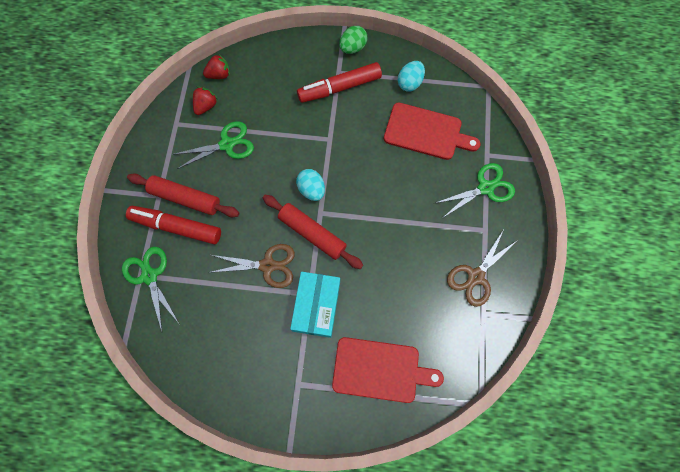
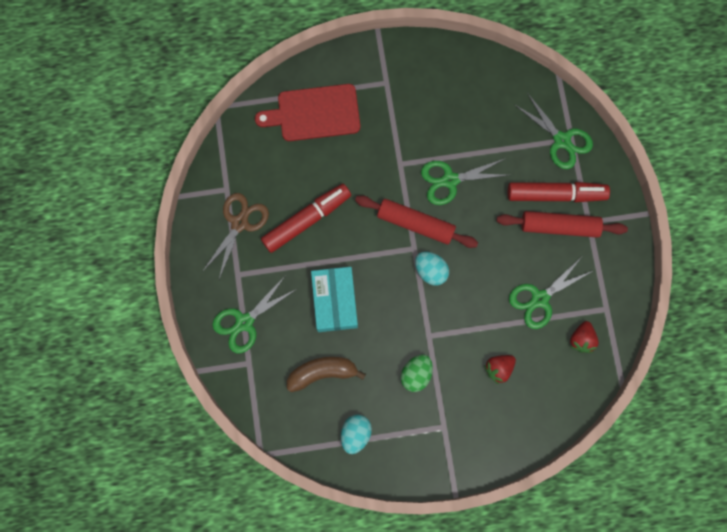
camera: 165 degrees right, 5 degrees up
(219, 75) = (582, 384): red strawberry -> red strawberry (498, 368)
(268, 265) = (450, 180): brown scissors -> green scissors
(316, 306) = (390, 154): turquoise box -> turquoise box (334, 301)
(339, 88) = (436, 405): red marker -> red marker (306, 220)
(352, 48) = (436, 466): green egg -> green egg (416, 374)
(426, 132) = (322, 373): red cutting board -> brown banana

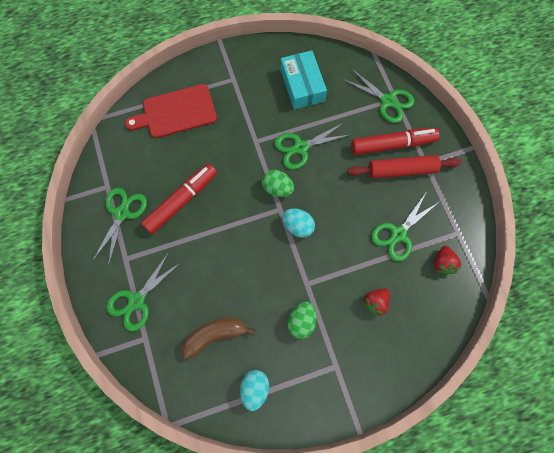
camera: 10 degrees left, 5 degrees down
(239, 223) = (122, 213): brown scissors -> green scissors
(334, 301) = (217, 267): turquoise box -> turquoise box (302, 85)
(415, 223) = (277, 188): red rolling pin -> green egg

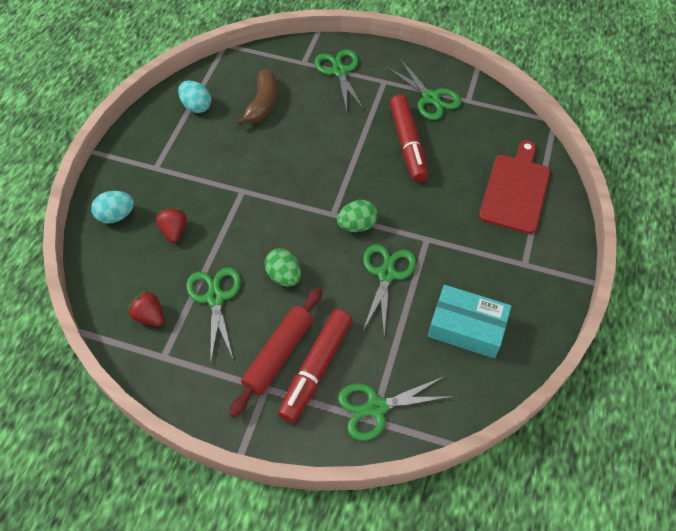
camera: 125 degrees right, 15 degrees down
(298, 226) = (302, 217): turquoise egg -> turquoise egg (116, 215)
(301, 321) = (215, 166): green egg -> green egg (284, 276)

